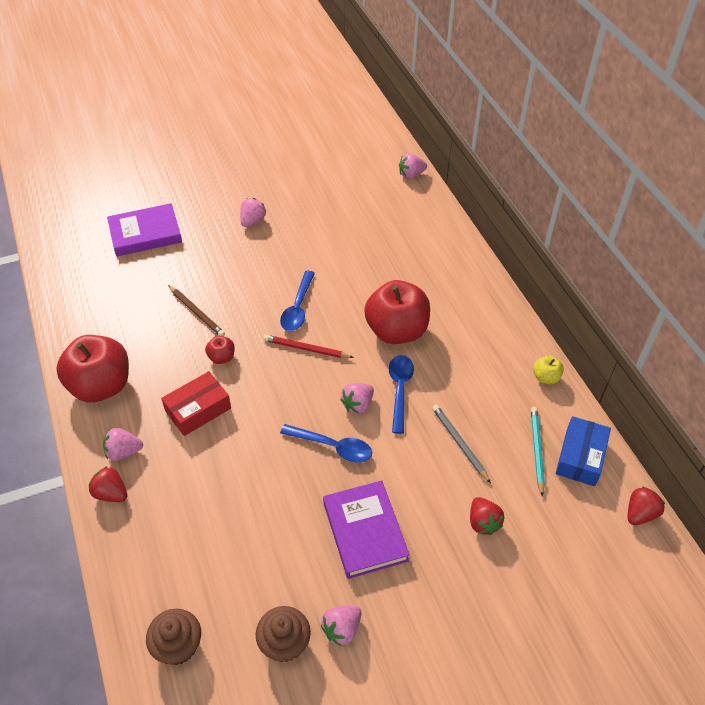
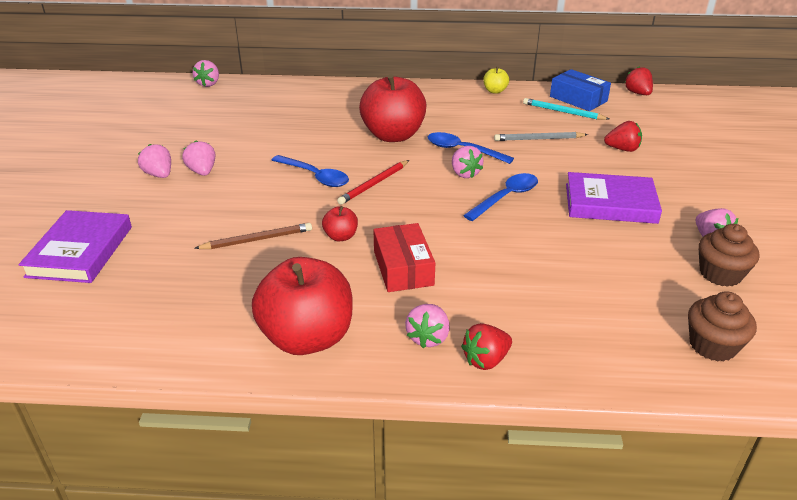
camera: 65 degrees left, 15 degrees down
(269, 241) = (202, 171): none -> pink strawberry

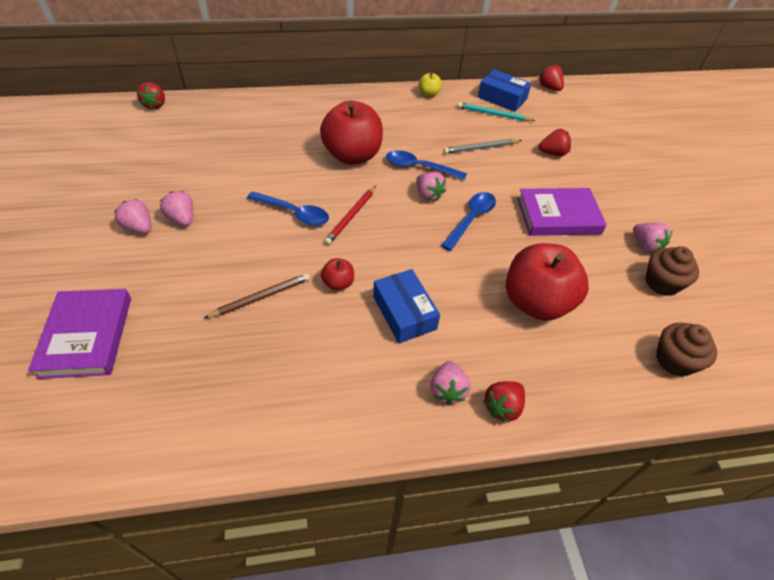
camera: 15 degrees left, 15 degrees up
(208, 84) = (155, 105): pink strawberry -> red strawberry
(307, 338) = (341, 408): red apple -> red apple (536, 302)
(403, 268) = (404, 313): red box -> blue box

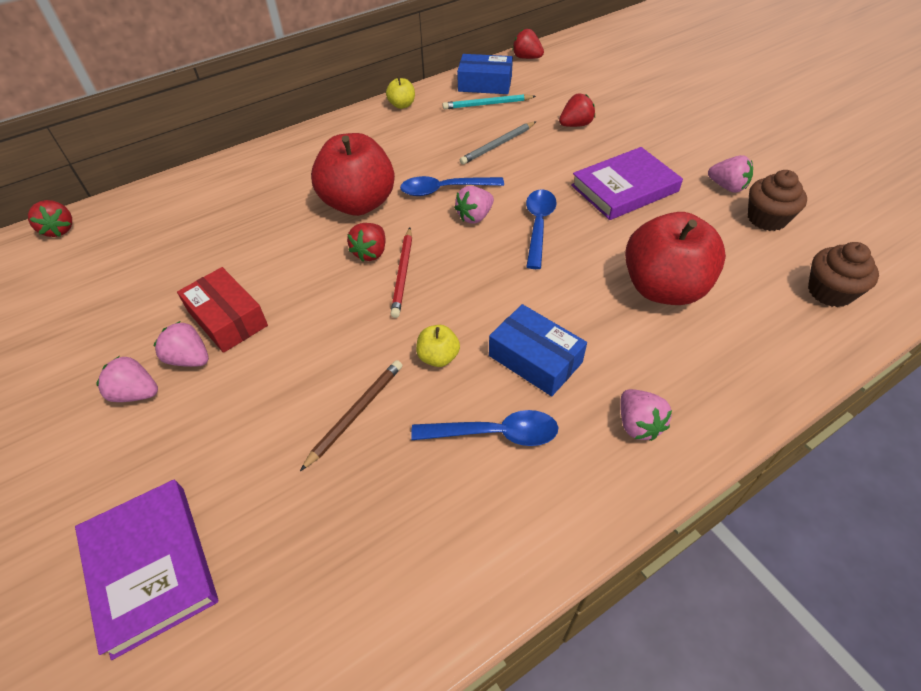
camera: 20 degrees left, 0 degrees up
(220, 202) = (228, 319): none -> red box
(294, 213) = (331, 296): blue spoon -> blue spoon (495, 433)
(338, 283) = (438, 357): red apple -> yellow apple
(428, 195) = (475, 216): pink strawberry -> pink strawberry turned 105 degrees clockwise
(502, 407) = (705, 416): red strawberry -> red strawberry (371, 253)

